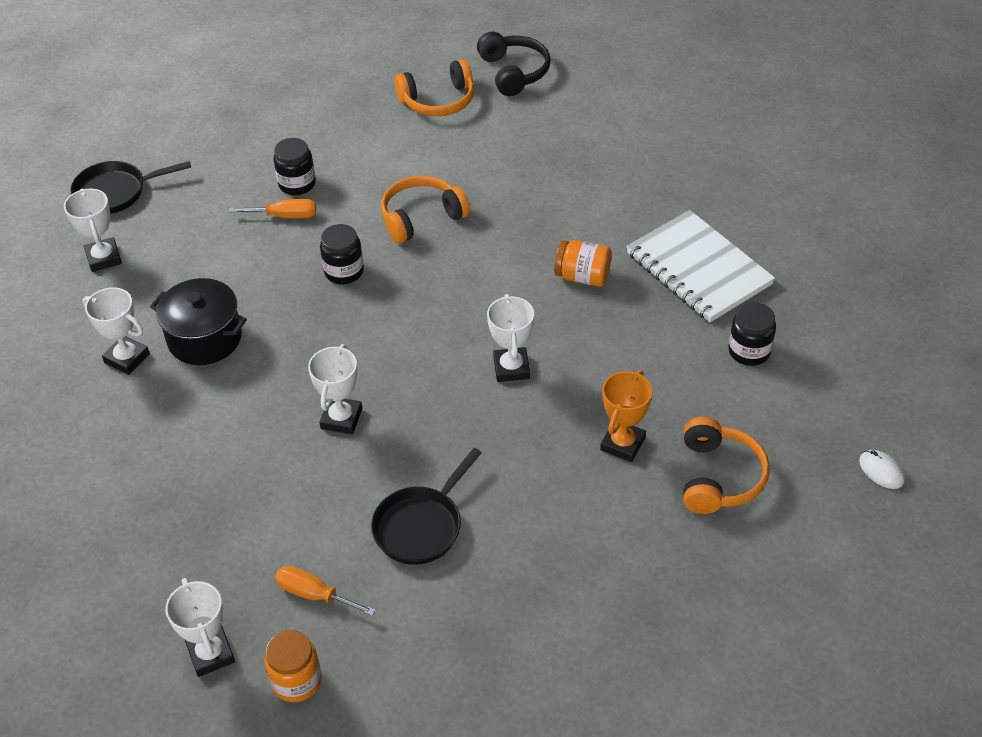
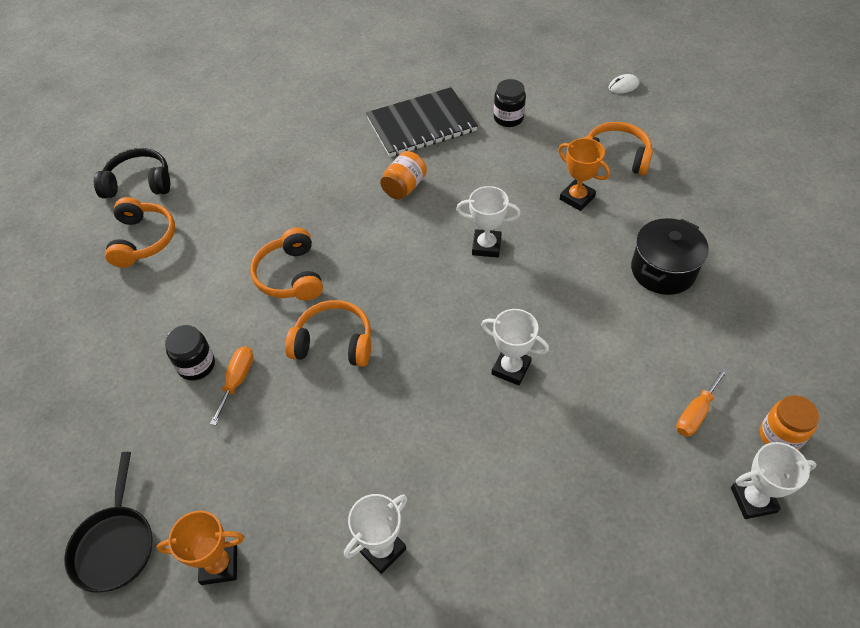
camera: 75 degrees left, 5 degrees up
(104, 258) = (219, 565): white trophy -> orange trophy
(205, 338) = (378, 470): black pot -> black pot (663, 270)
(344, 271) = (334, 342): black jar -> orange headphones
(421, 526) = (635, 329): black pan -> none
(698, 269) = (421, 125): white notebook -> black notebook

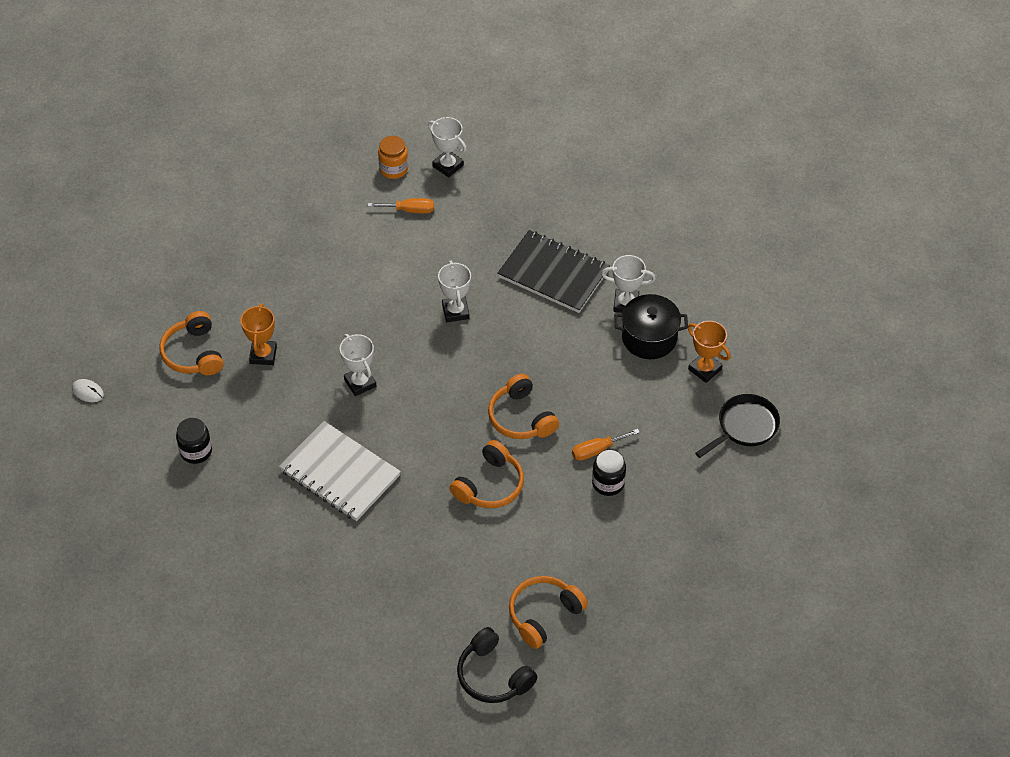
camera: 130 degrees left, 0 degrees up
(404, 187) = (340, 473): orange jar -> white notebook
(421, 125) = (253, 510): black notebook -> black notebook (553, 273)
(663, 270) = (300, 273): black pot -> black pot (649, 338)

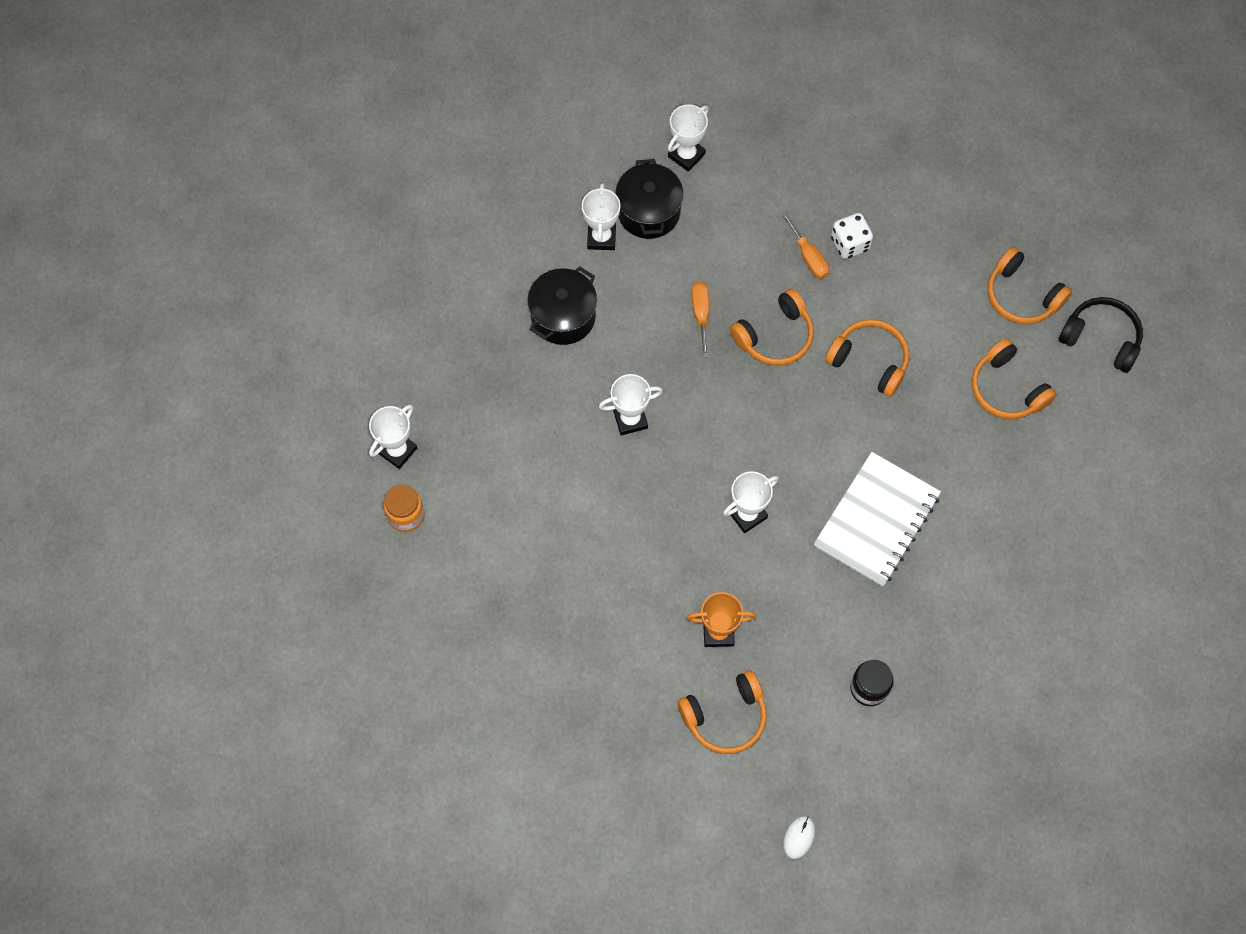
camera: 95 degrees left, 15 degrees up
(409, 210) = (474, 488): orange screwdriver -> orange screwdriver (701, 314)
(450, 588) = (1006, 389): none -> orange headphones
(493, 675) = (1101, 338): black headphones -> black headphones turned 105 degrees counterclockwise
(553, 273) = (563, 316): black notebook -> black pot
(608, 483) = (850, 243): black jar -> white dice
(705, 369) = (686, 155): orange trophy -> white trophy
(745, 427) = (758, 115): black pan -> none

